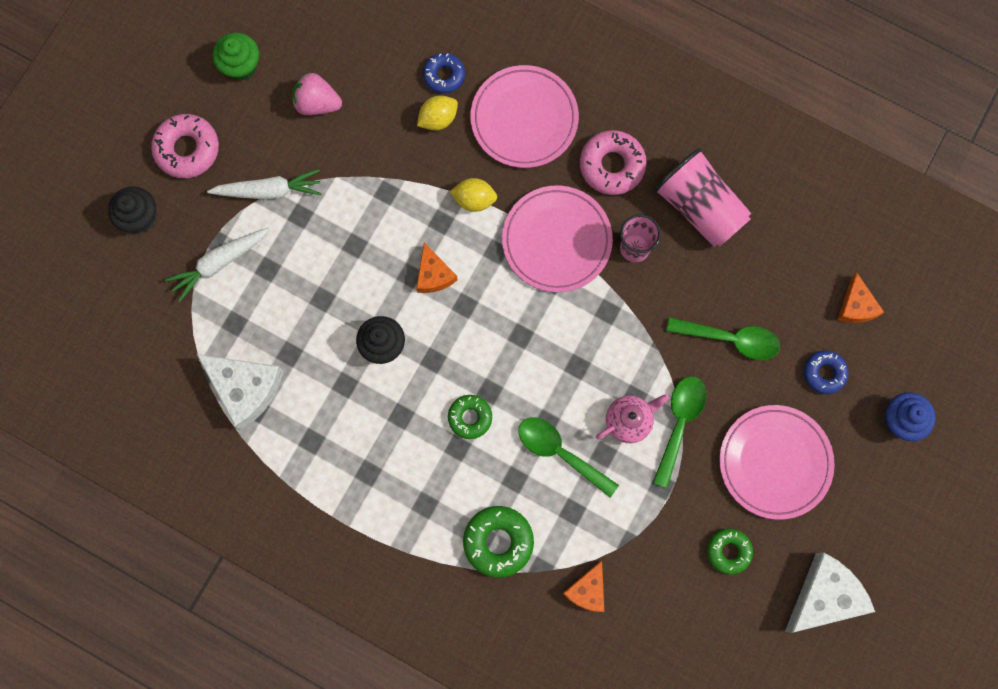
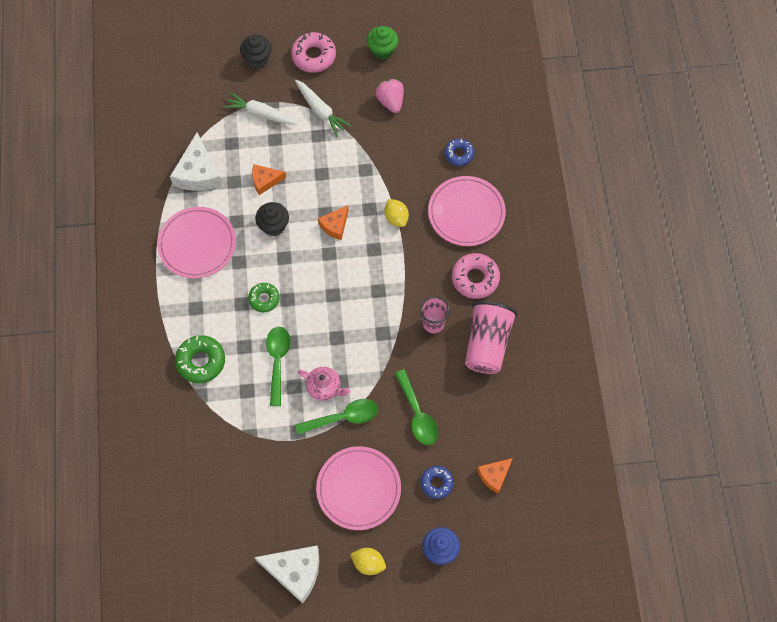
camera: 55 degrees right, 10 degrees down
(438, 119) = (430, 168): yellow lemon -> yellow lemon (368, 563)
(556, 240) = (405, 277): pink plate -> pink plate (197, 244)
(587, 590) = (205, 429): orange cheese -> orange cheese (265, 181)
(728, 551) = (284, 496): green donut -> none

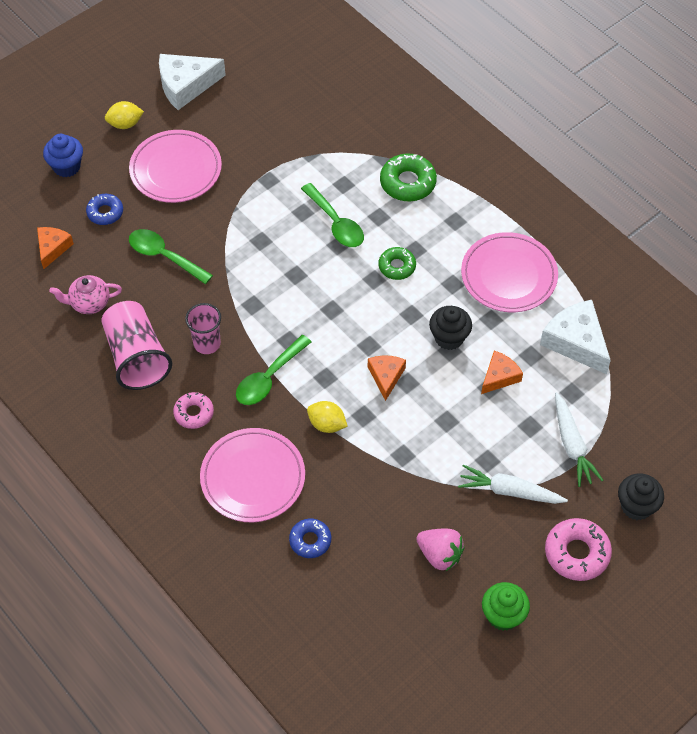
camera: 145 degrees right, 10 degrees down
(260, 114) = (572, 445): white carrot -> white carrot turned 90 degrees clockwise
(324, 388) = (272, 227): pink teapot -> pink teapot (89, 303)
(343, 417) = (234, 214): green spoon -> green spoon (269, 378)
(475, 278) = (194, 413): pink donut -> pink donut, size x0.64

